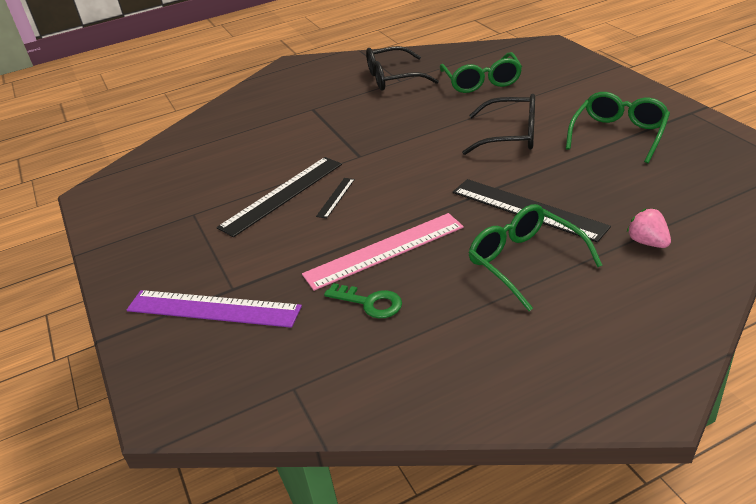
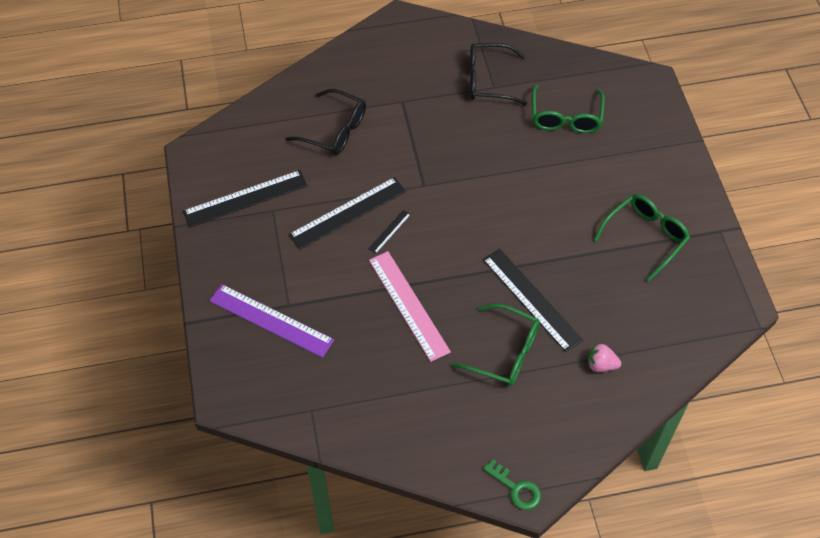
camera: 10 degrees right, 20 degrees up
(159, 212) = (245, 198): none -> black ruler
(369, 303) = (382, 353): green key -> green key (516, 488)
(384, 250) = (408, 305): pink ruler -> pink ruler turned 75 degrees clockwise
(511, 135) = (558, 205): black glasses -> black glasses (335, 130)
(524, 262) = (505, 352): green glasses -> green glasses turned 135 degrees clockwise
(647, 242) = (601, 365): pink strawberry -> pink strawberry turned 60 degrees counterclockwise

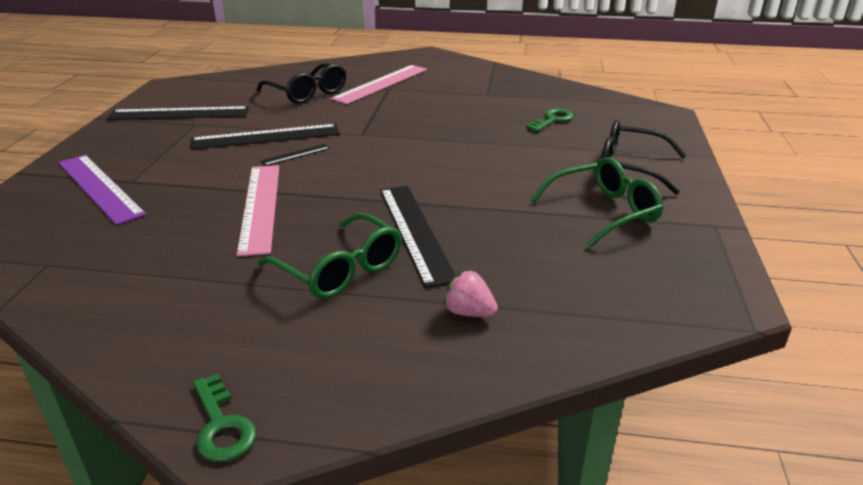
camera: 20 degrees right, 25 degrees down
(391, 94) = (381, 84): none -> pink ruler
(488, 81) = (484, 90): black glasses -> black glasses (629, 167)
(566, 118) = (552, 120): green glasses -> green key

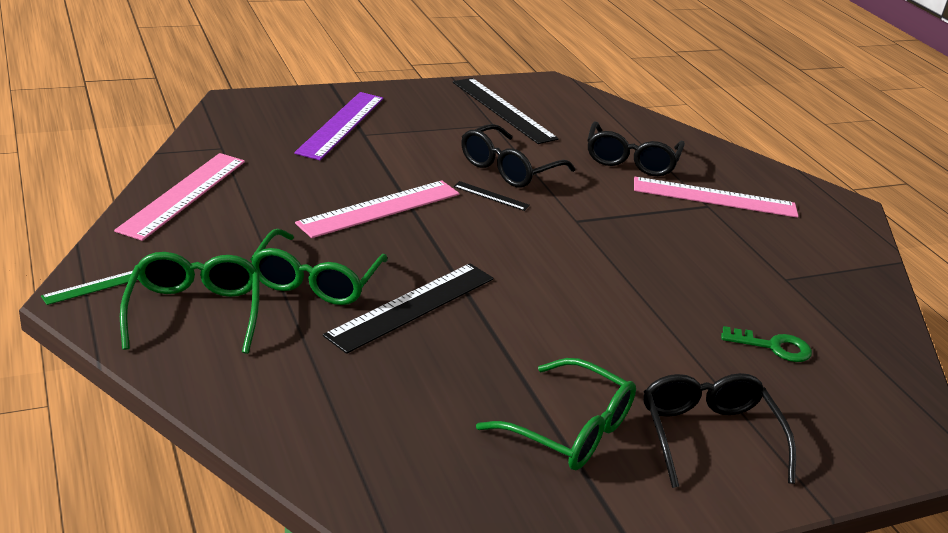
camera: 55 degrees right, 0 degrees up
(107, 312) = (183, 194): none -> pink ruler
(221, 426) = (92, 287): green key -> green ruler
(266, 137) = (508, 169): black ruler -> black glasses
(330, 356) = (194, 311): none -> green glasses
(469, 312) = (303, 371): pink strawberry -> none

